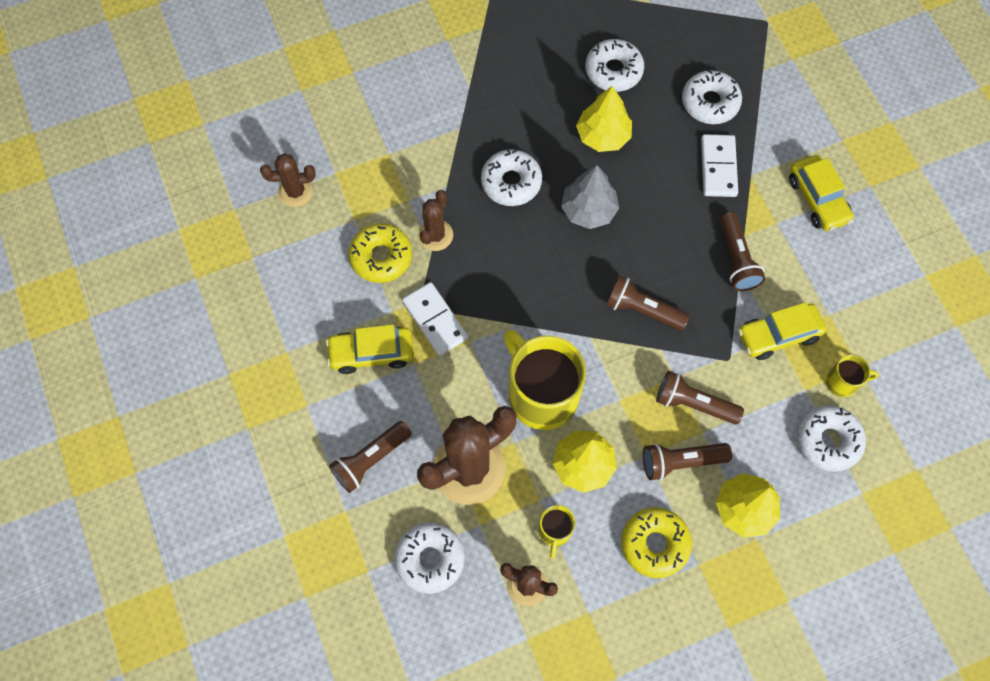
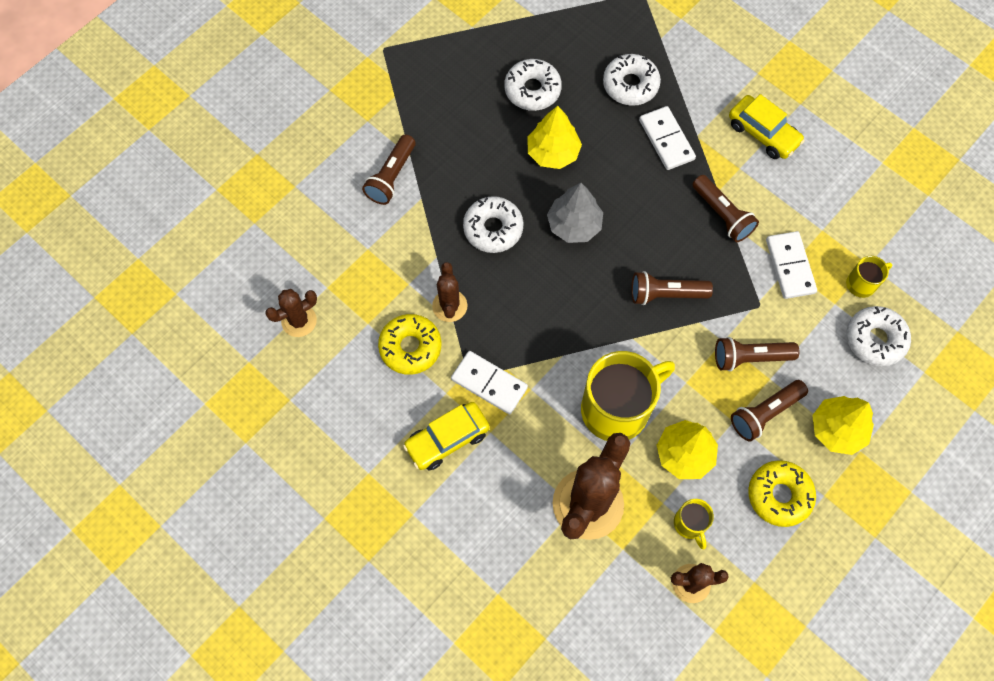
camera: 25 degrees left, 0 degrees up
(370, 460) = (496, 537): brown flashlight -> brown flashlight (391, 177)
(430, 559) = (595, 601): white donut -> none
(541, 394) = (617, 408): yellow mug -> yellow mug turned 120 degrees clockwise
(778, 335) = (790, 266): yellow car -> white domino

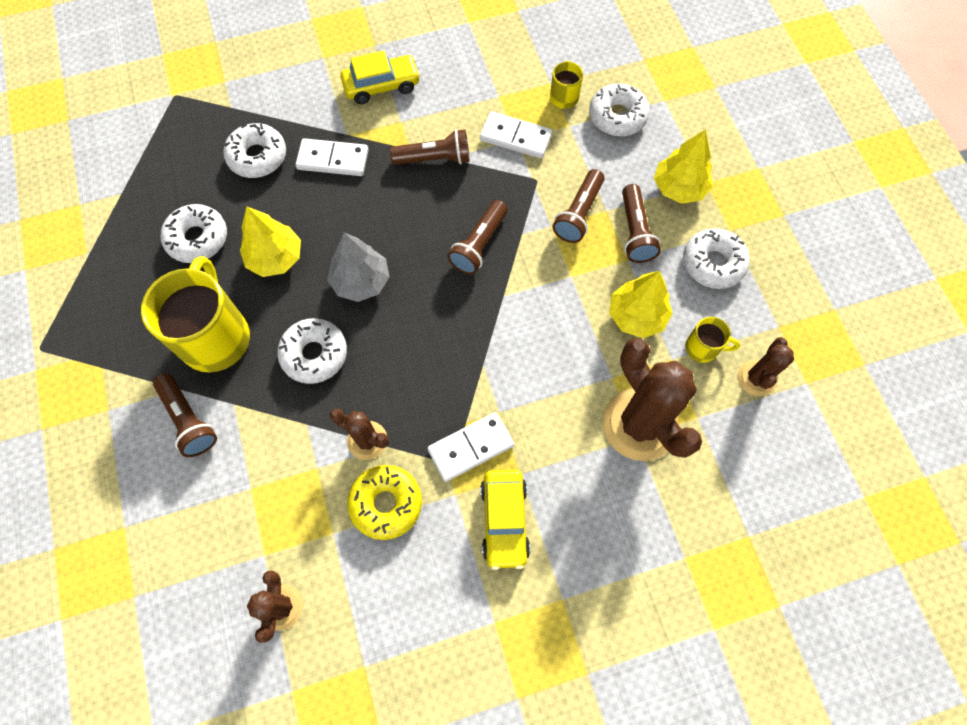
camera: 60 degrees left, 0 degrees up
(617, 408) = (562, 347): yellow mug -> yellow mug (215, 337)
(779, 495) = (713, 263): yellow donut -> white donut

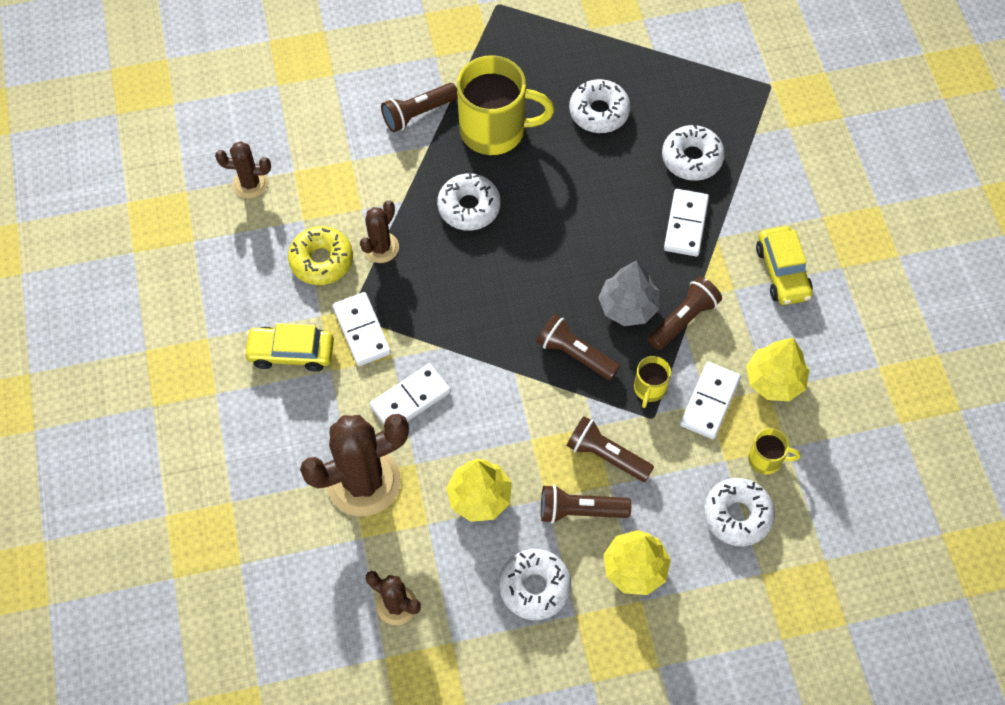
camera: 95 degrees right, 5 degrees down
(275, 258) = (573, 175): yellow tree -> yellow tree (774, 380)
(361, 281) = (542, 246): grey tree -> grey tree (628, 307)
(435, 159) = (683, 319): brown flashlight -> brown flashlight turned 135 degrees counterclockwise
(544, 389) = (410, 399): none -> white domino
(703, 348) = (436, 557): yellow mug -> yellow mug (649, 389)

